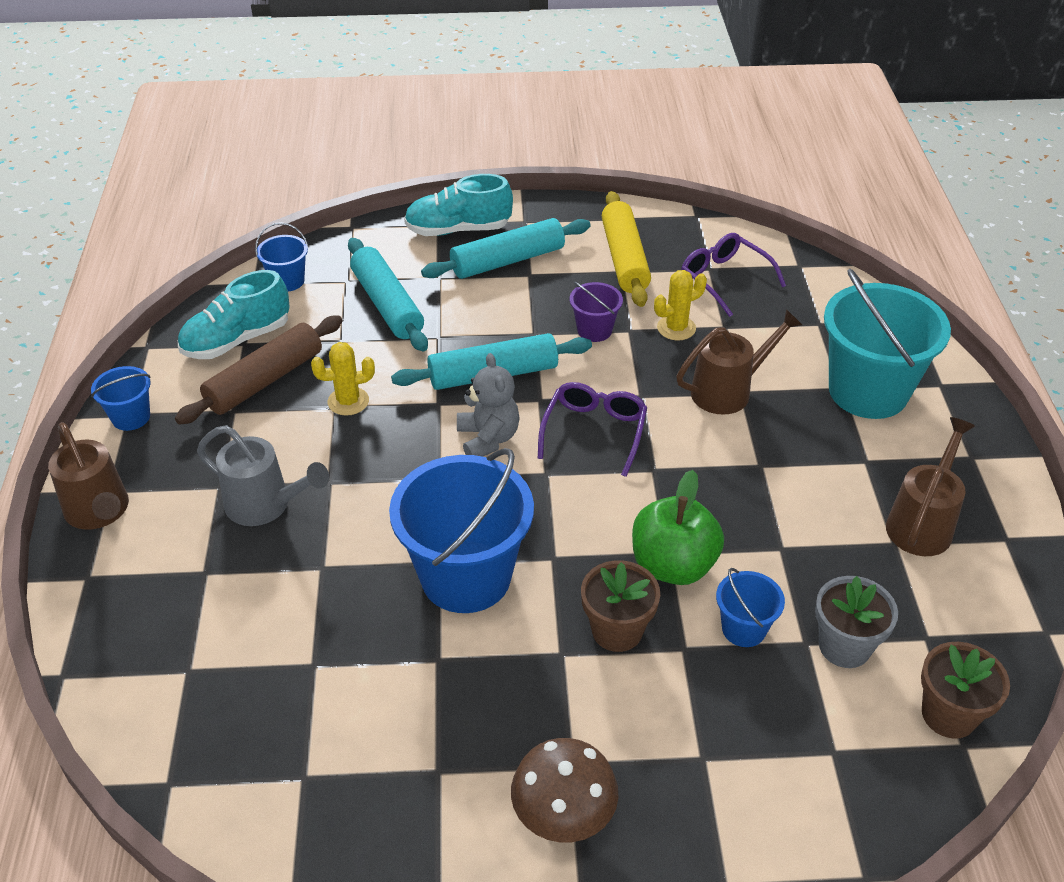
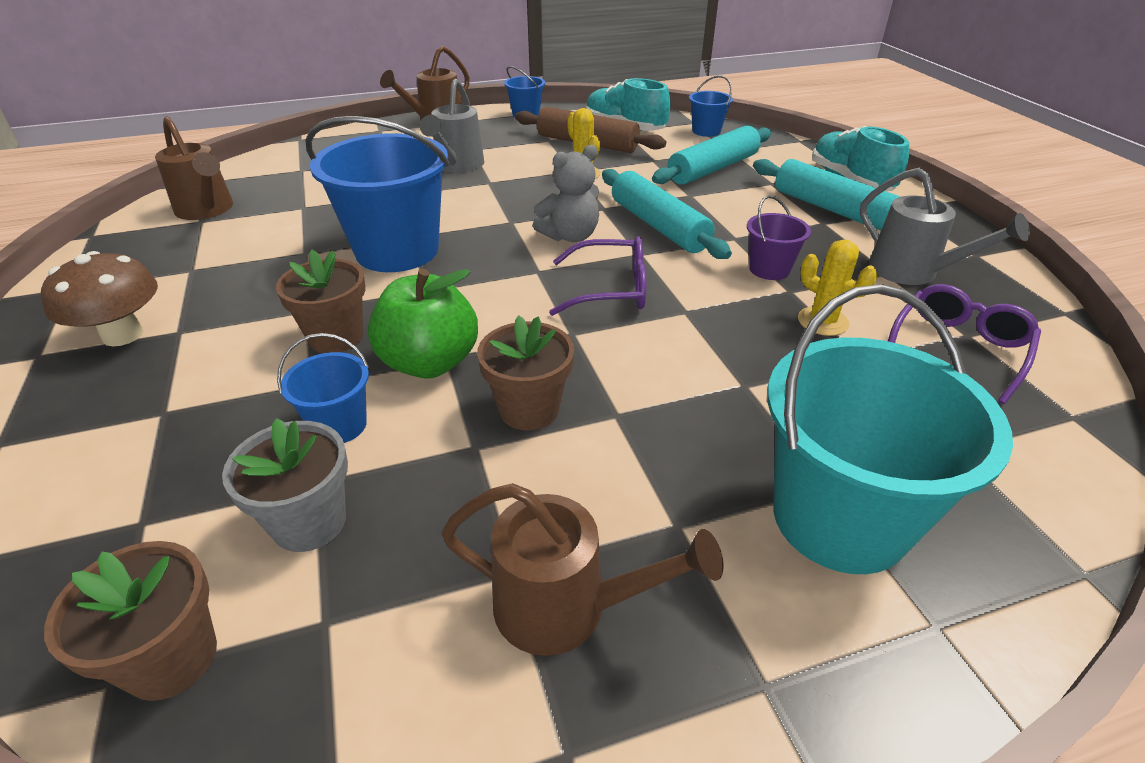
camera: 75 degrees right, 5 degrees down
(625, 258) = (913, 272): yellow rolling pin -> grey watering can
(729, 390) = (740, 374): brown watering can -> brown watering can (207, 210)
(746, 511) = (529, 409): none -> brown flower pot

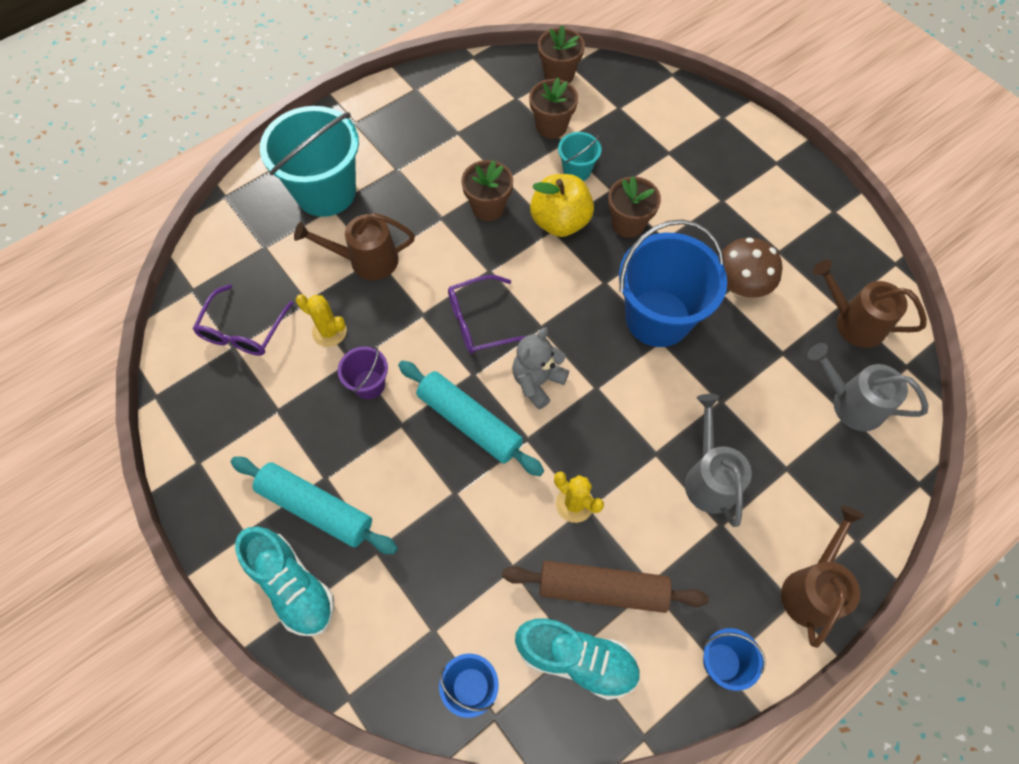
camera: 160 degrees right, 25 degrees up
(123, 335) = (750, 188): brown mushroom -> brown mushroom (739, 286)
(309, 522) = (551, 126): grey flower pot -> brown flower pot
(339, 425) = (577, 171): blue bucket -> turquoise bucket
(429, 362) = (560, 222): green apple -> yellow apple
(567, 607) = (431, 126): brown watering can -> brown watering can (366, 261)
(712, 169) = (443, 566): turquoise rolling pin -> none
(913, 272) = (256, 416): grey watering can -> grey watering can (850, 403)

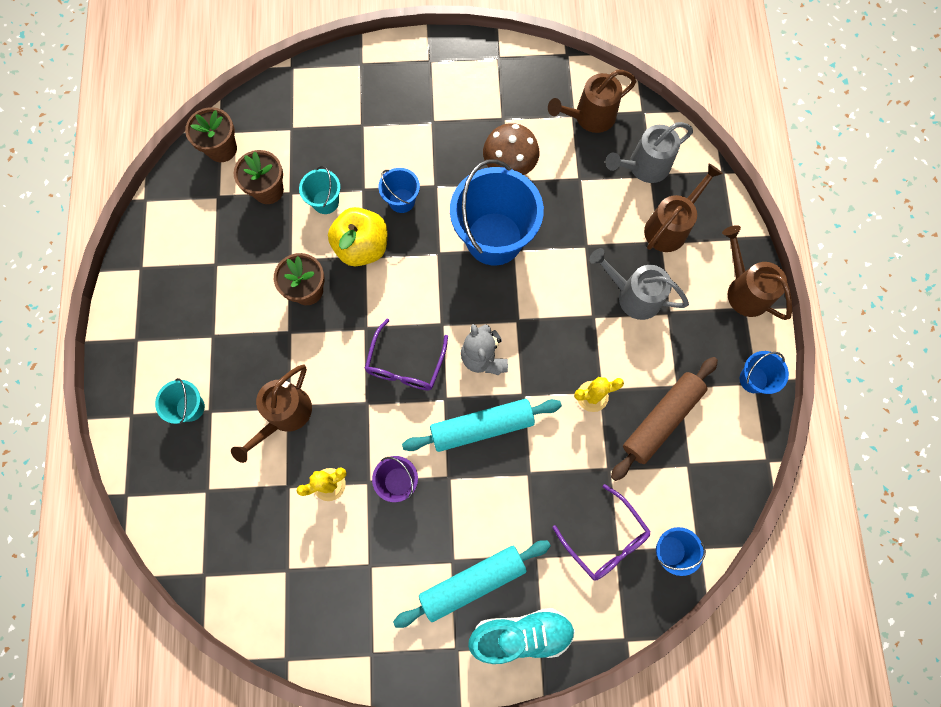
camera: 55 degrees left, 10 degrees up
(243, 330) = (276, 553): purple glasses -> purple glasses (605, 539)
(326, 192) = (190, 407): turquoise bucket -> turquoise bucket, size x0.47
(576, 659) = (695, 468): turquoise shoe -> none
(628, 224) = (402, 200): brown flower pot -> blue bucket
(812, 468) = (670, 226): none -> brown watering can

